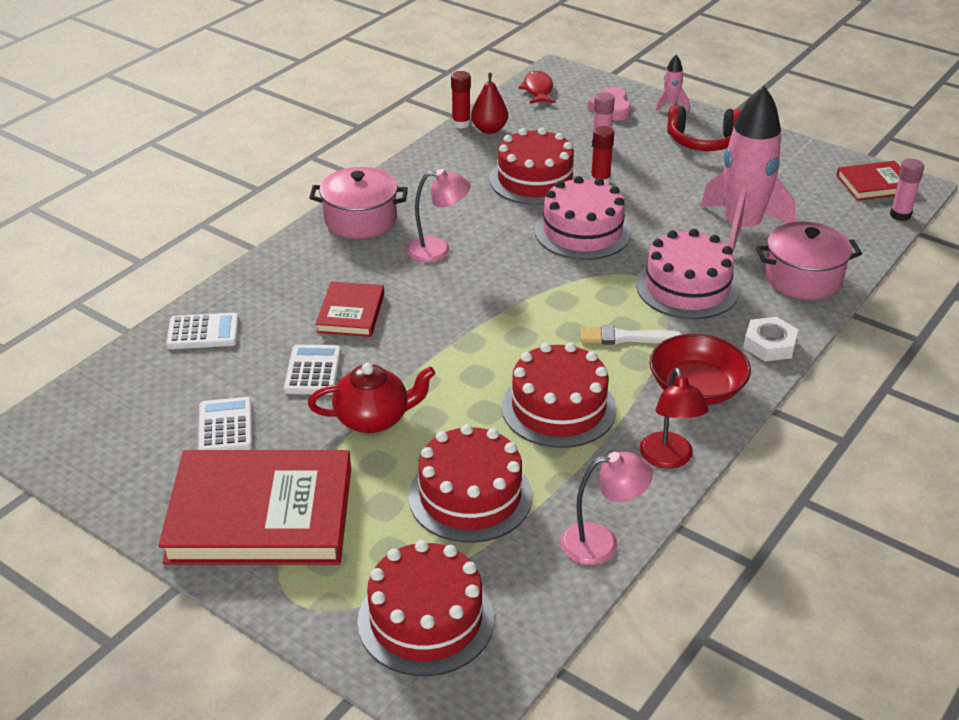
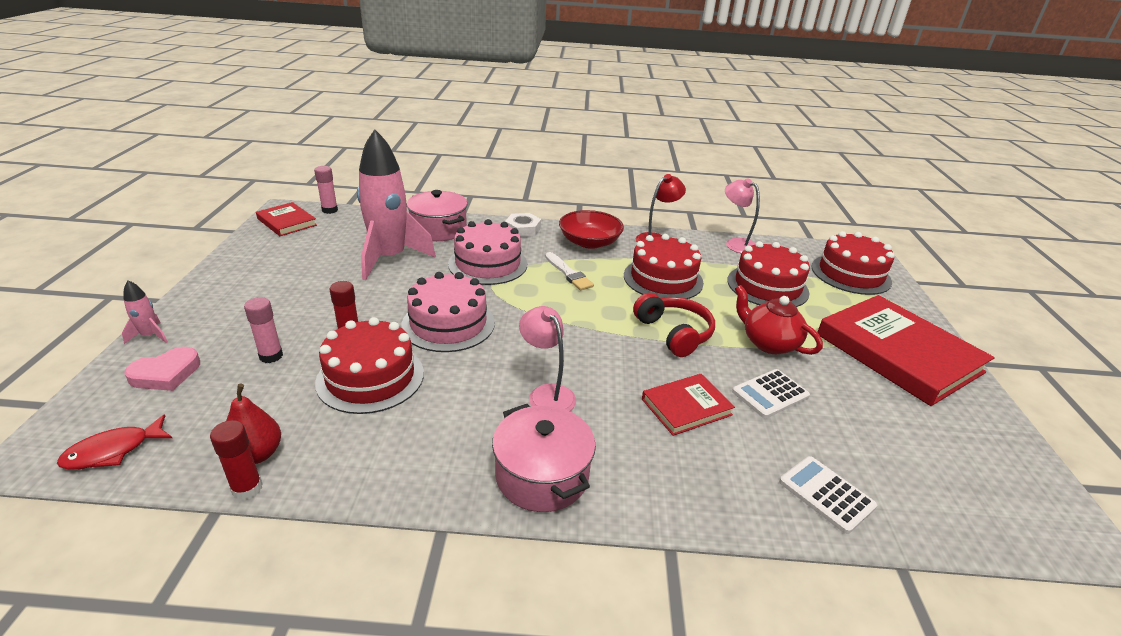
camera: 125 degrees left, 5 degrees down
(225, 427) = (877, 409): white calculator -> none
(703, 141) = (237, 301): red headphones -> red headphones (674, 333)

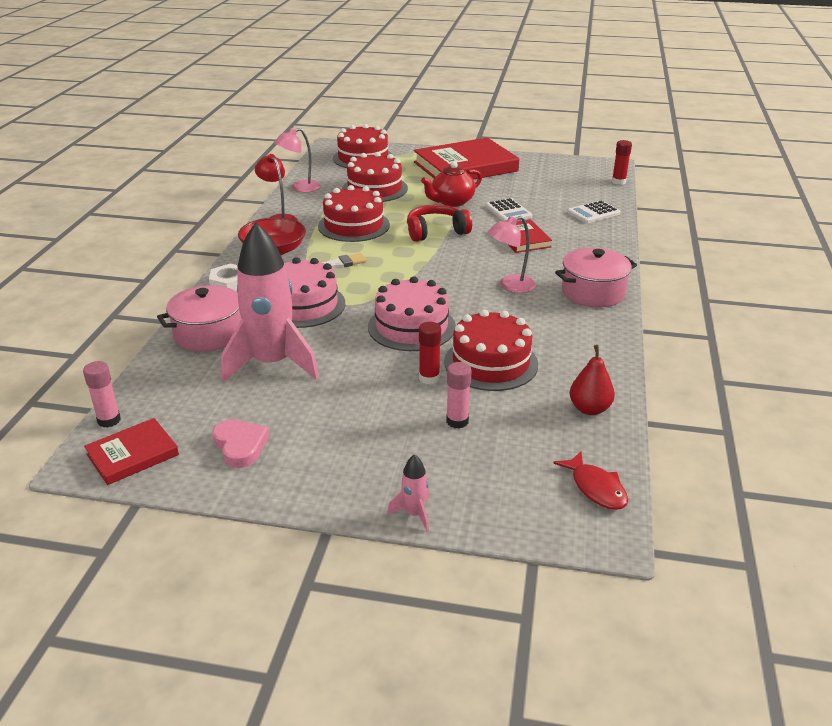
camera: 80 degrees left, 0 degrees up
(166, 374) = (485, 484): pink heart -> pink heart (240, 446)
(247, 489) = (625, 408): red glue stick -> red glue stick (618, 182)

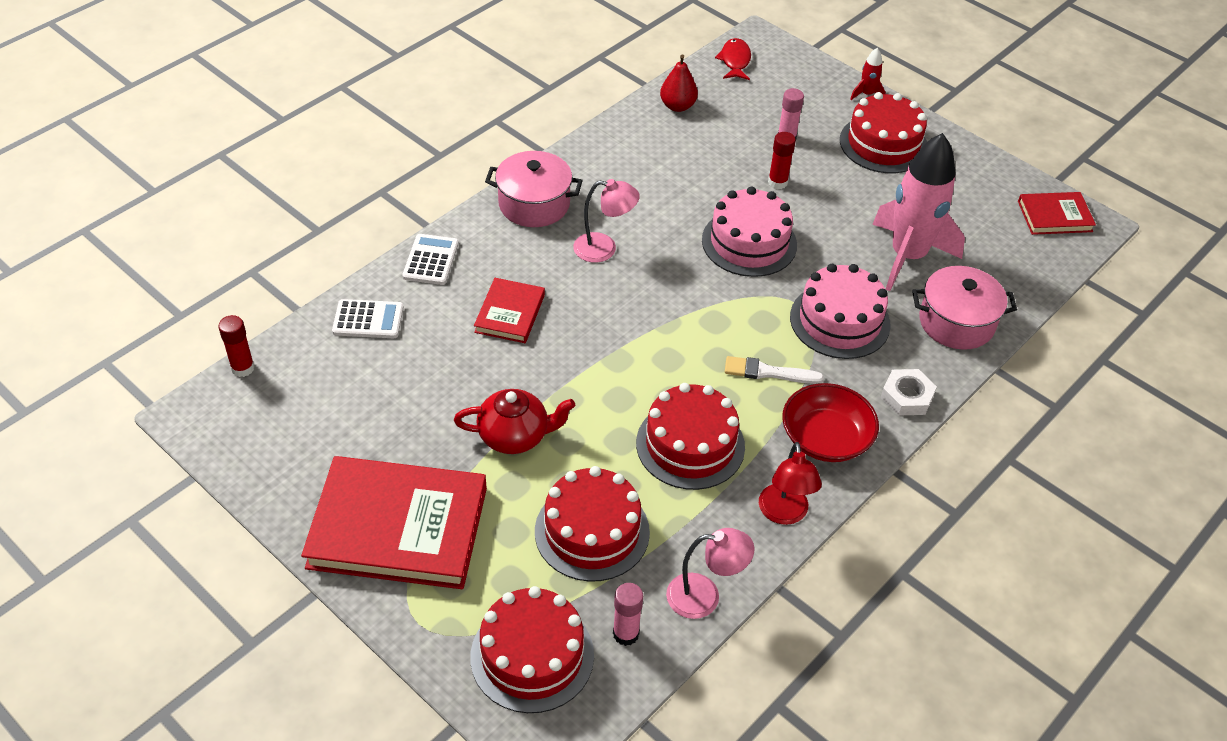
camera: 150 degrees left, 15 degrees up
(109, 420) = (1071, 257): pink glue stick -> pink glue stick (626, 634)
(240, 446) = (966, 188): pink heart -> none
(414, 514) = (866, 94): pink rocket -> red rocket
(436, 232) = (596, 378): red headphones -> none
(491, 363) = (712, 174): red cake -> red cake (883, 144)
(508, 211) = (465, 375): white calculator -> white calculator (431, 260)

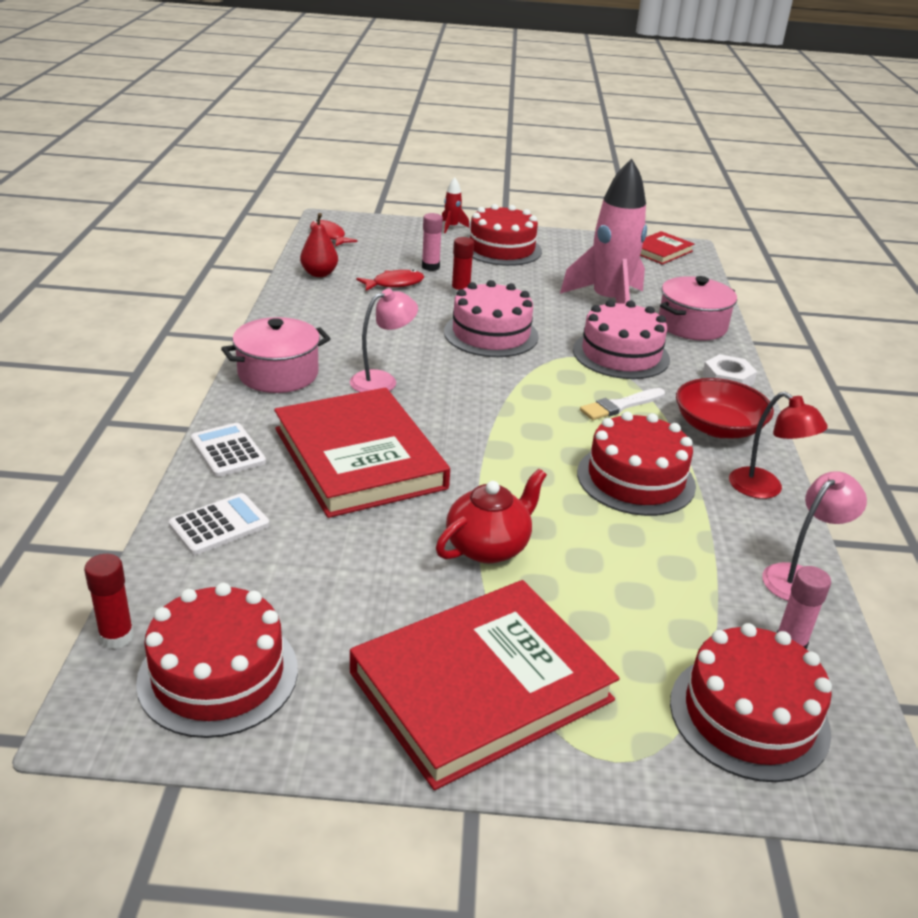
camera: 40 degrees left, 15 degrees down
(510, 313) = (359, 458): red book -> red book, size x2.00
(592, 531) = (653, 583): red cake -> red cake (218, 674)
(730, 146) = (394, 284): none -> red fish

